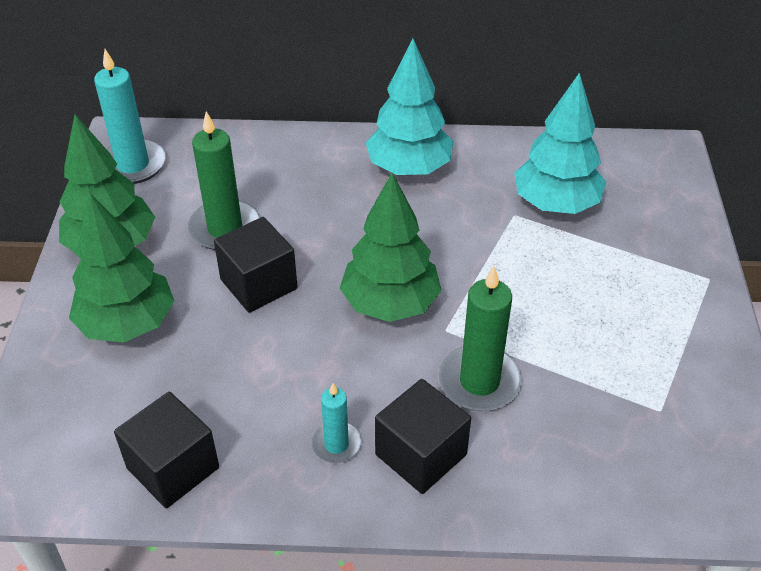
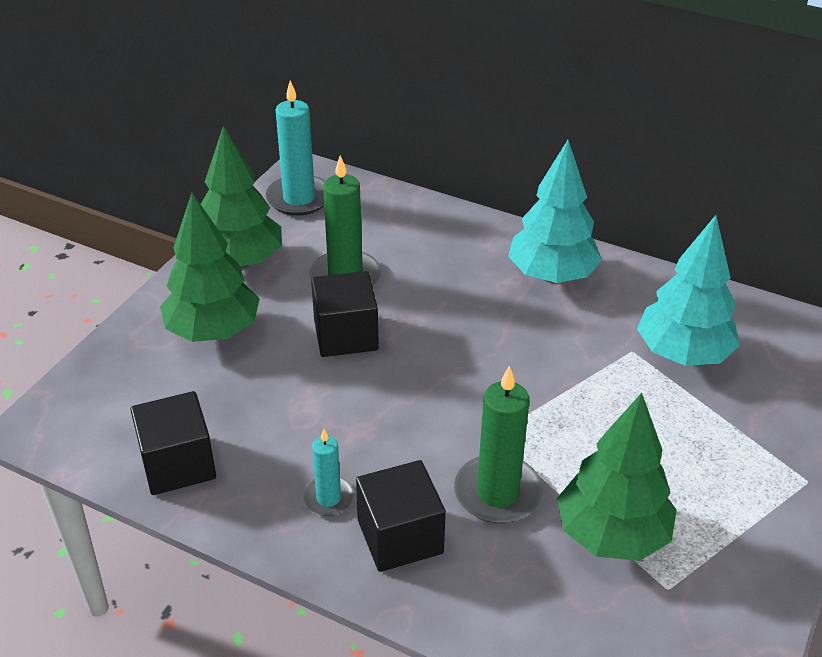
camera: 25 degrees right, 5 degrees down
(390, 304) = (455, 393): green tree -> green tree (611, 535)

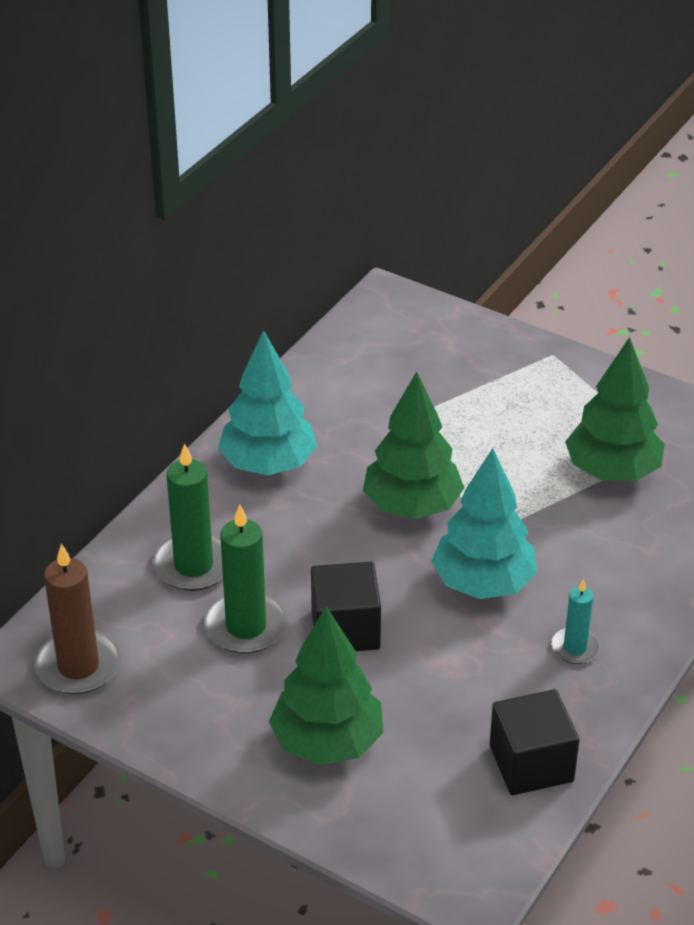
camera: 85 degrees left, 0 degrees up
(240, 262) = (200, 722): green tree -> green tree (412, 506)
(299, 198) = (78, 666): turquoise candle -> brown candle
(400, 537) = (618, 601): black cube -> none
(497, 493) = (567, 534): green candle -> green candle (193, 565)
(682, 354) = (397, 395): turquoise tree -> turquoise tree (483, 584)

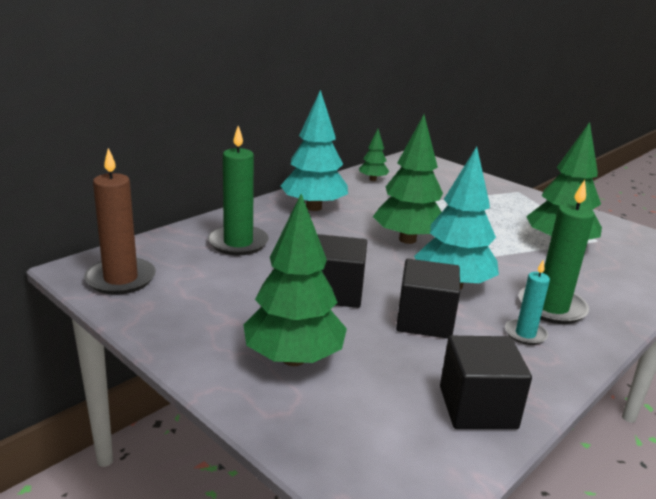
camera: 10 degrees right, 15 degrees down
(246, 626) = (259, 279): green candle -> green candle (551, 307)
(335, 374) = (373, 179): none -> green tree
(458, 653) = (424, 321): none -> black cube

